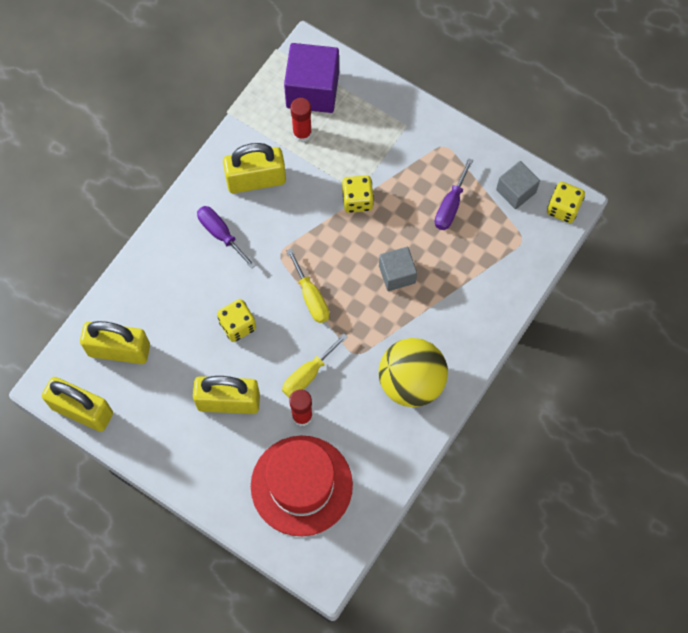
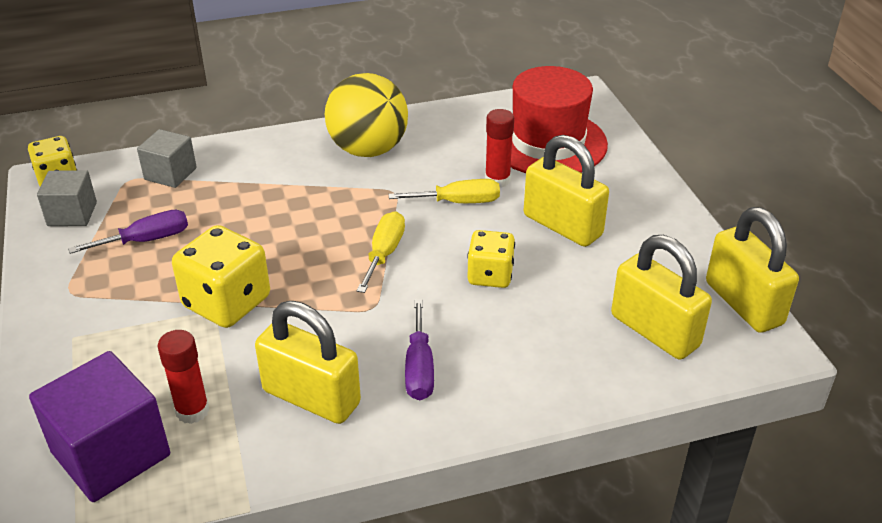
camera: 140 degrees left, 30 degrees down
(357, 200) = (227, 302): yellow dice -> yellow dice, size x1.57
(397, 274) = (276, 222): grey cube -> grey cube (170, 174)

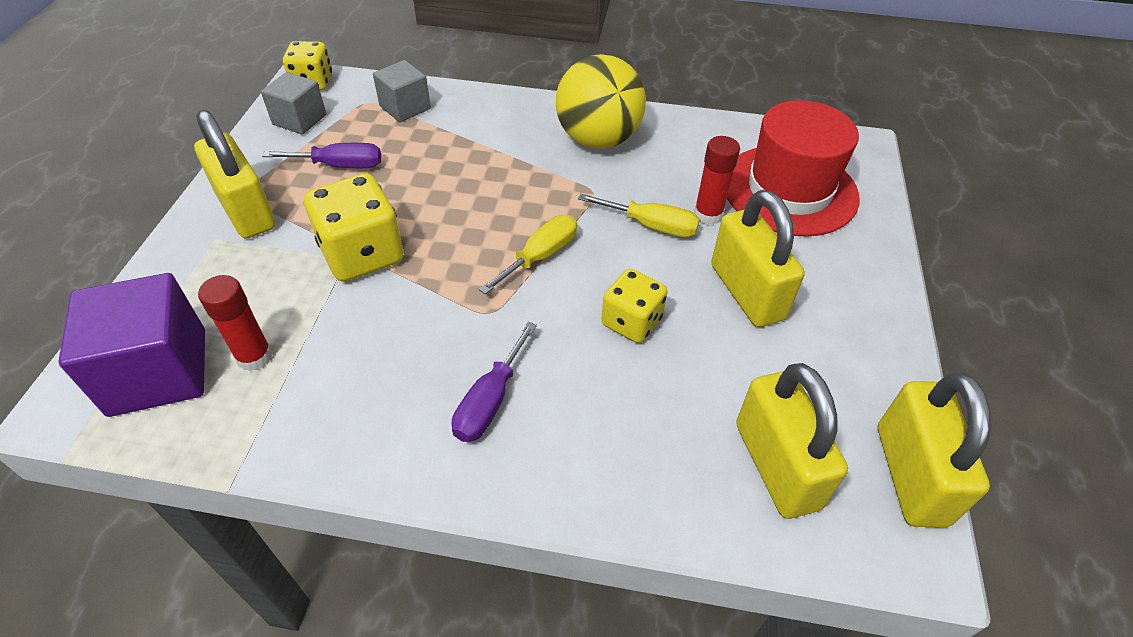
camera: 25 degrees right, 10 degrees up
(311, 397) = (366, 389): yellow padlock -> yellow padlock (246, 211)

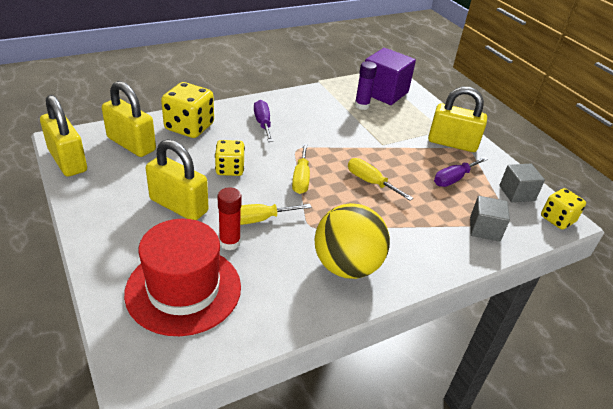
camera: 140 degrees right, 10 degrees down
(254, 357) = (362, 105): red glue stick -> purple glue stick
(362, 254) = (379, 147): yellow dice -> yellow dice (189, 127)
(452, 209) = (370, 182): none -> yellow screwdriver

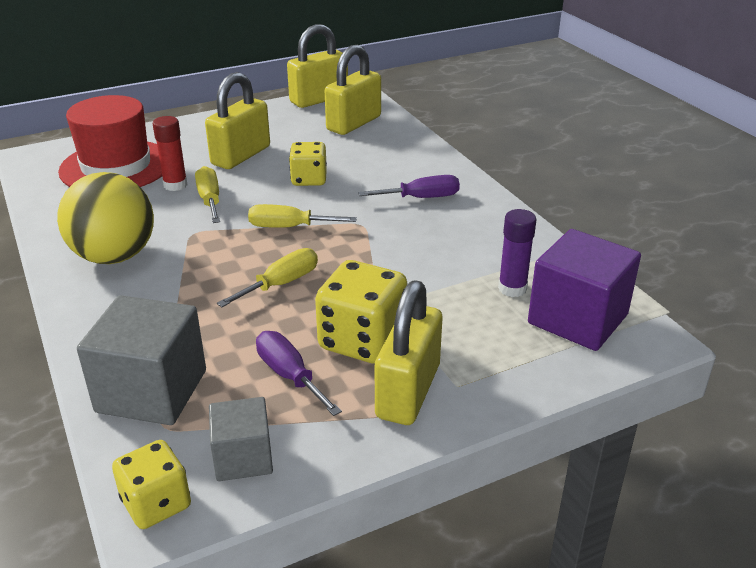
camera: 95 degrees right, 5 degrees down
(189, 127) = (397, 151): yellow dice -> yellow dice (362, 340)
(484, 229) = (152, 391): grey cube -> grey cube, size x1.68

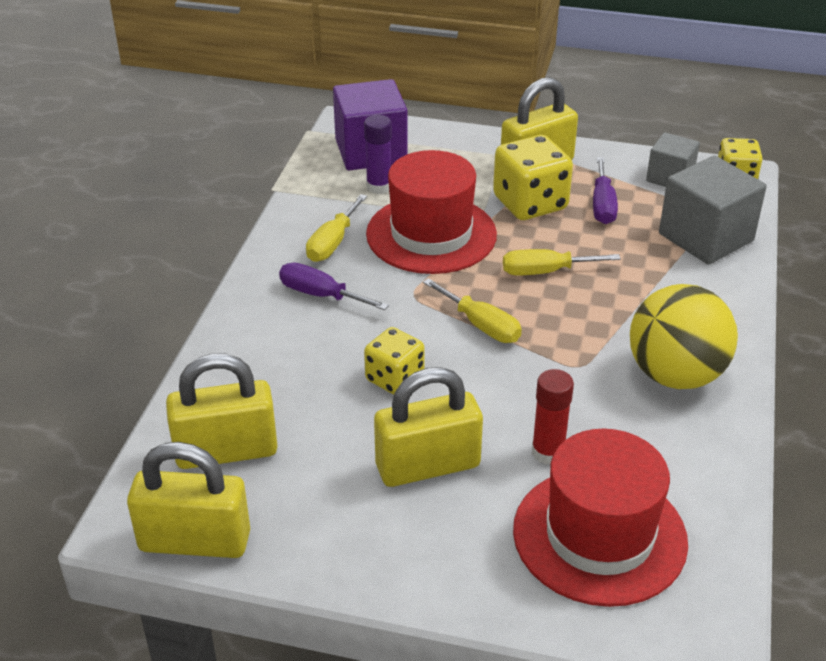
camera: 140 degrees left, 5 degrees up
(210, 200) = (527, 405): yellow screwdriver -> yellow screwdriver (333, 243)
(409, 270) = (431, 234): none -> red hat

